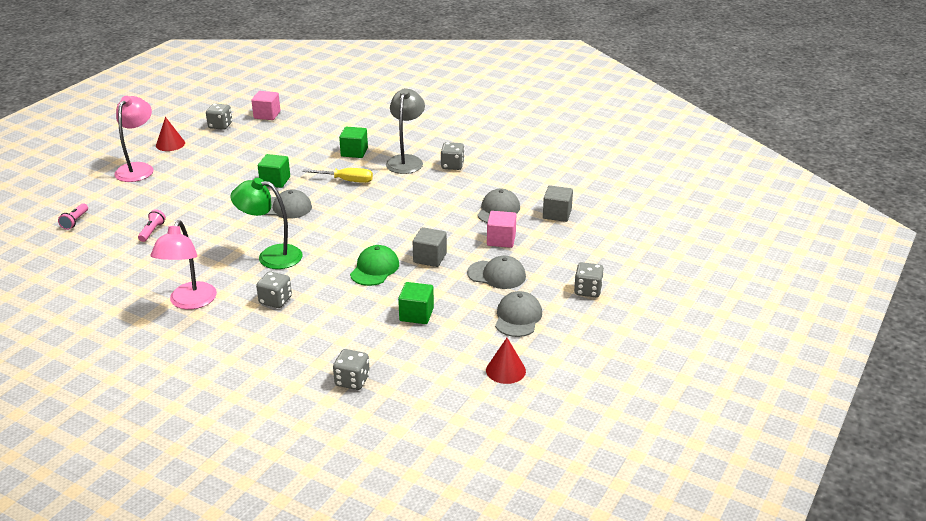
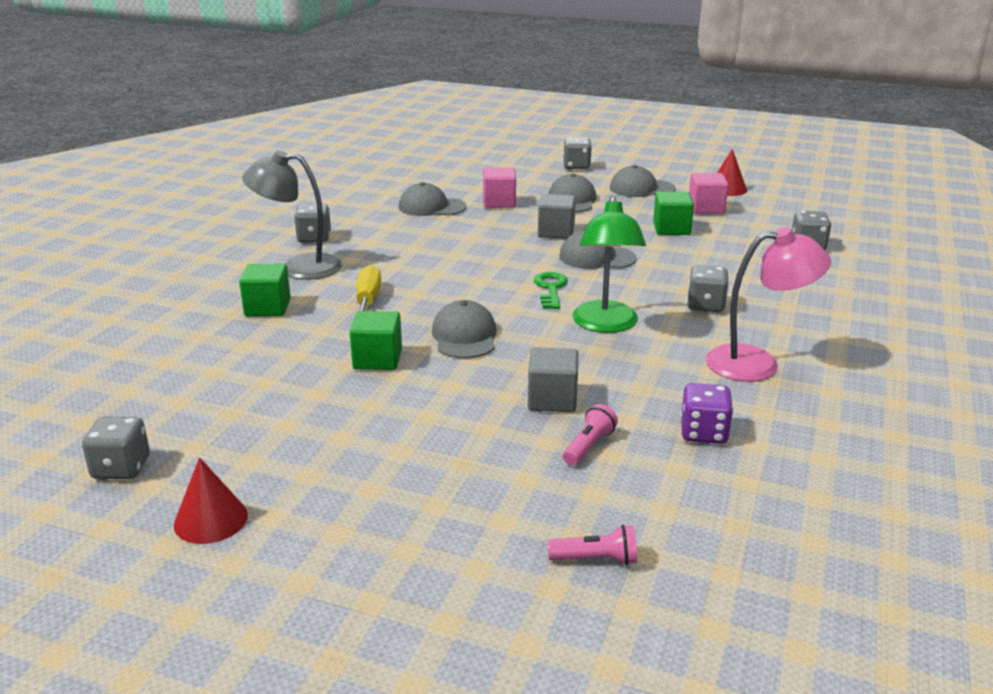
camera: 100 degrees left, 5 degrees down
(137, 267) = (703, 433): none -> purple dice
(138, 168) = (339, 536): pink lamp -> none
(152, 231) = (589, 446): pink flashlight -> pink flashlight turned 120 degrees clockwise
(267, 115) = (80, 417): pink cube -> pink cube (706, 208)
(333, 243) = (550, 289): none -> green key
(375, 269) = (596, 257): green cap -> grey cap
(557, 214) = (432, 182): grey cube -> grey cube (552, 399)

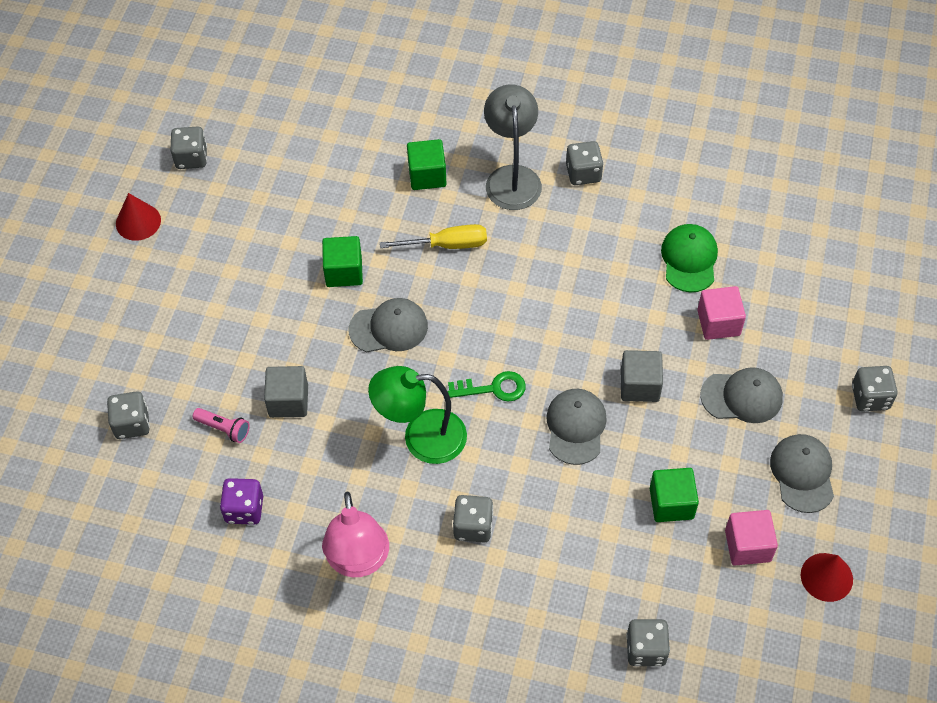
camera: 85 degrees right, 30 degrees up
(431, 207) = (689, 259): grey cap -> green cap
(576, 524) = (132, 424): none -> grey dice
(596, 559) = (96, 436): pink flashlight -> none

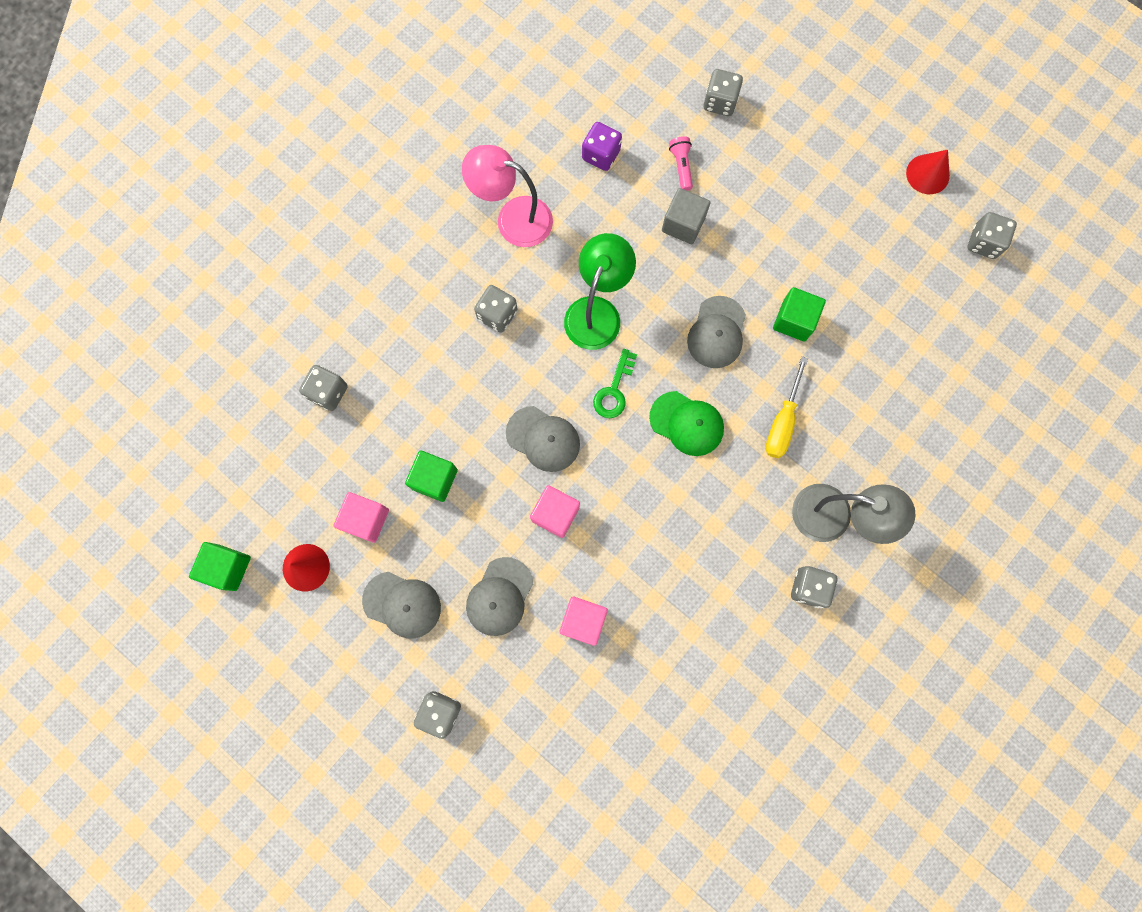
camera: 115 degrees right, 20 degrees up
(224, 429) = (681, 166): pink flashlight -> pink flashlight turned 120 degrees clockwise
(427, 175) = (871, 440): green cube -> green cube (227, 567)
(639, 385) = (555, 514): grey cube -> pink cube
(689, 259) = (663, 633): green cap -> green cap (687, 423)

